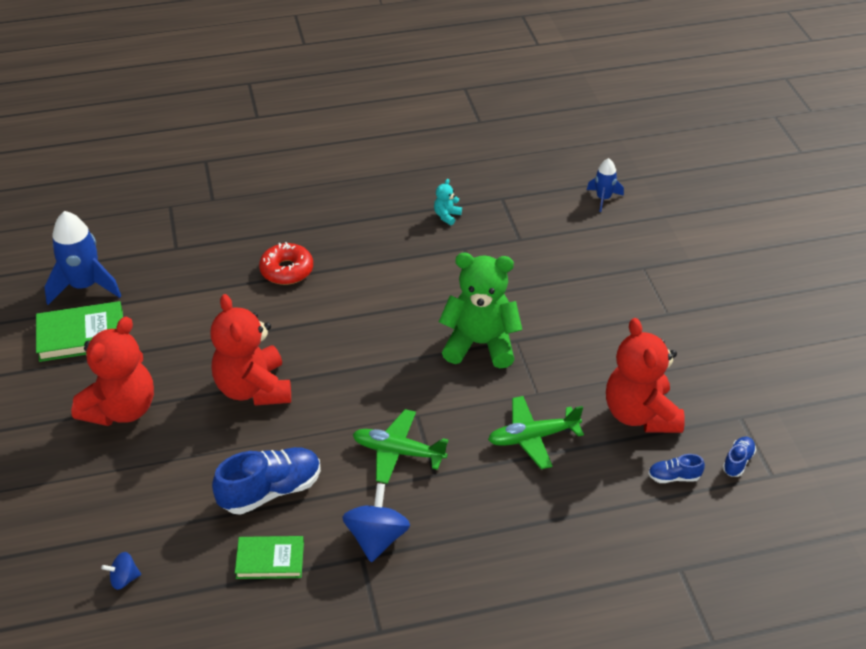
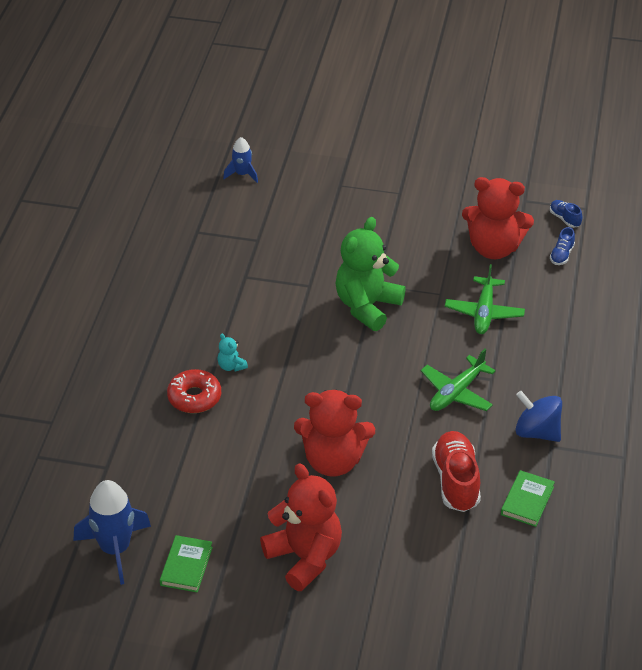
camera: 65 degrees left, 0 degrees up
(81, 335) = (186, 566): green book -> green book, size x0.66
(124, 579) = (502, 598): blue spinning top -> none
(270, 491) = (456, 481): blue shoe -> red shoe
(447, 216) = (196, 272): turquoise teddy bear -> turquoise teddy bear (231, 366)

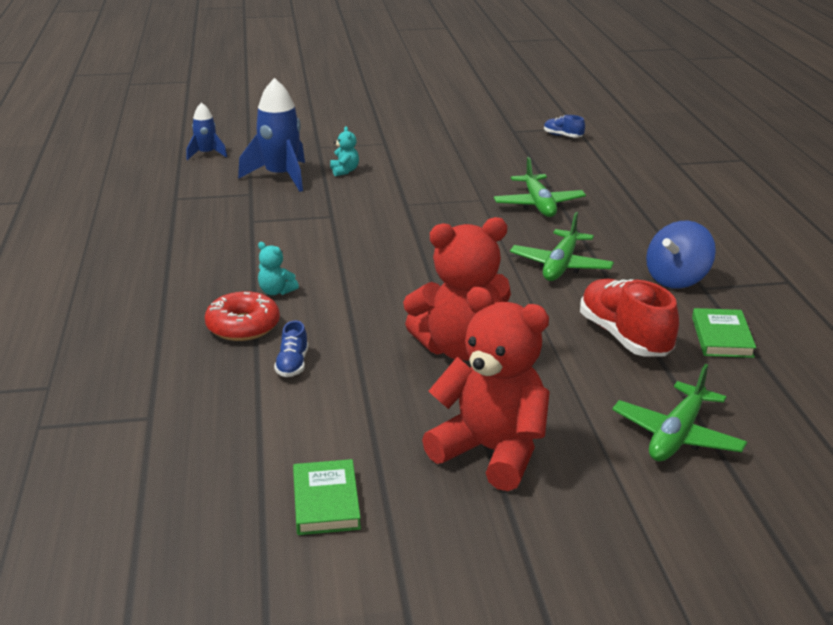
camera: 20 degrees left, 15 degrees down
(115, 549) = (204, 506): blue rocket -> blue rocket (281, 177)
(346, 227) = (344, 171): none -> turquoise teddy bear
(367, 306) = (408, 220): green teddy bear -> none
(432, 579) = (677, 435): none -> green plane
(494, 248) = (510, 162): red teddy bear -> none
(537, 432) = (677, 279): blue spinning top -> blue spinning top turned 60 degrees counterclockwise
(561, 255) = (581, 157): blue shoe -> blue shoe (292, 365)

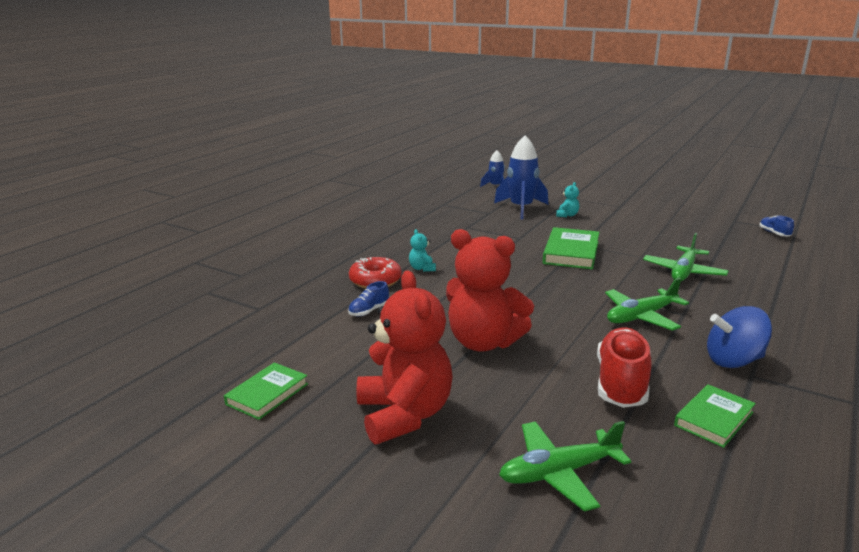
camera: 40 degrees right, 5 degrees down
(409, 217) = (571, 252): none -> green book

